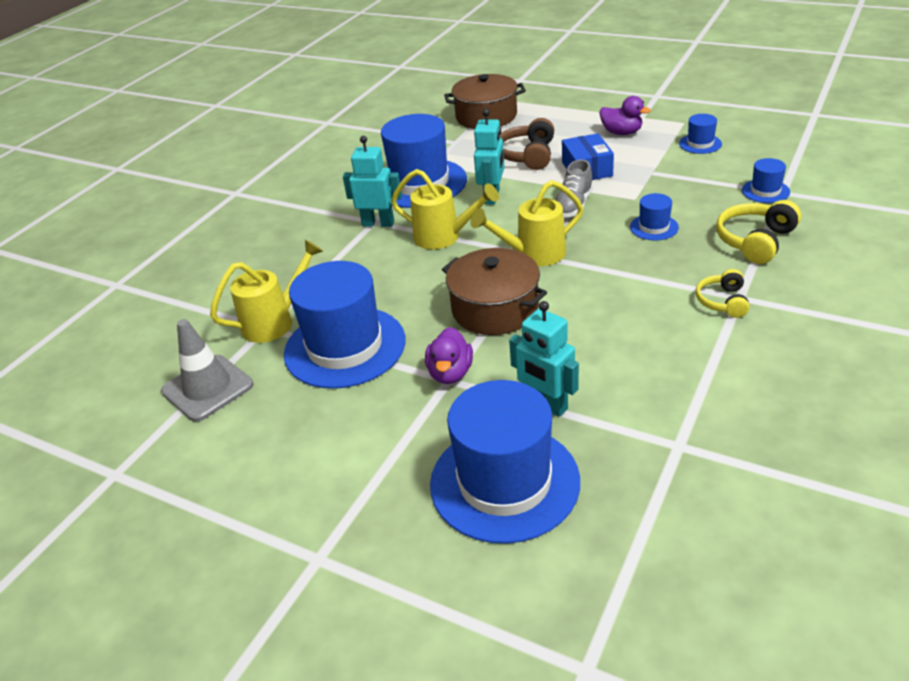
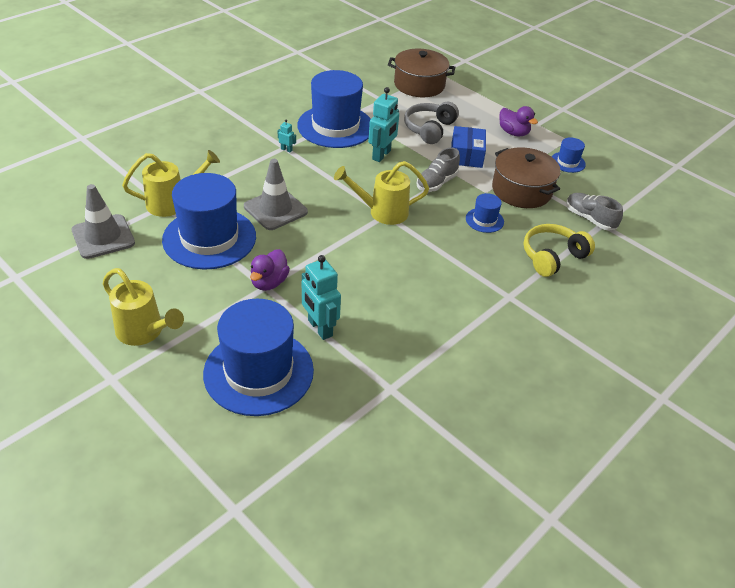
camera: 10 degrees right, 5 degrees up
(378, 223) = (286, 150): turquoise robot -> turquoise robot, size x0.46
(406, 290) = (275, 209): none -> grey traffic cone
(444, 237) = (326, 176): yellow watering can -> yellow watering can (144, 332)
(495, 309) = (328, 245): brown pot -> brown pot (521, 190)
(527, 155) = (429, 129): brown headphones -> grey headphones
(723, 301) = (494, 296): yellow headphones -> none
(765, 191) = (589, 219): blue hat -> grey shoe

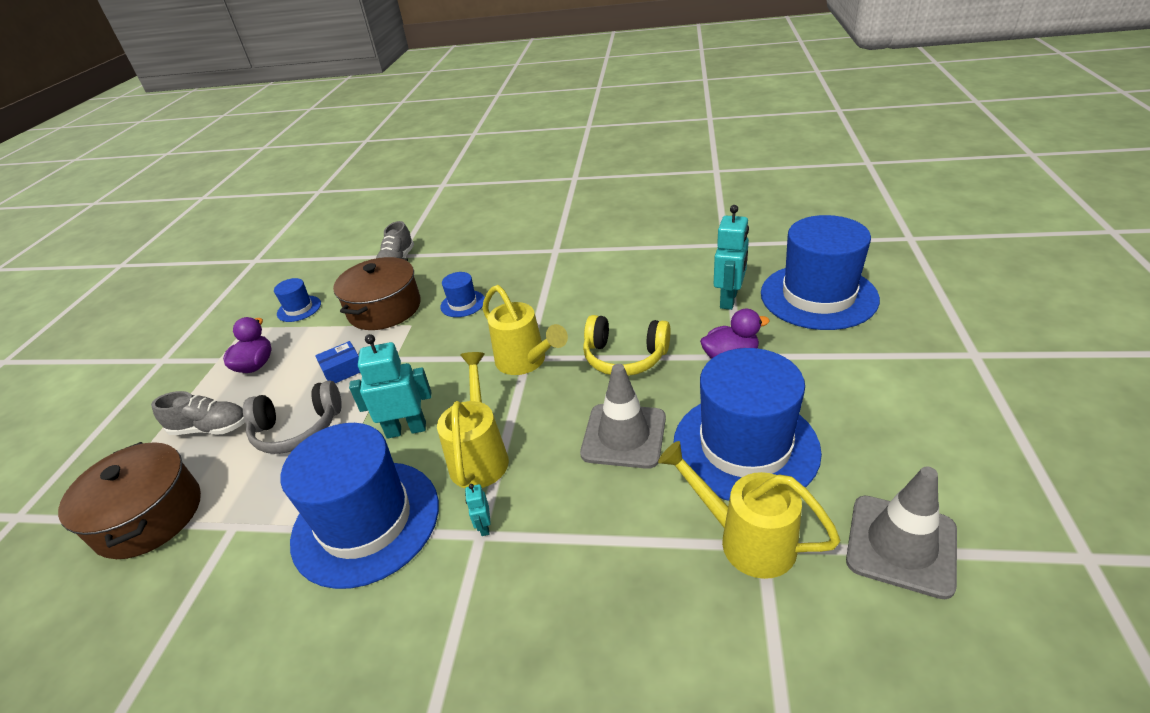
camera: 120 degrees left, 5 degrees down
(144, 332) = (912, 379): yellow watering can -> yellow watering can (480, 456)
(436, 182) = (425, 360): grey shoe -> grey shoe (211, 428)
(466, 155) = (343, 370): blue box -> blue box, size x0.66
(552, 257) = (477, 255): yellow headphones -> yellow headphones (625, 357)

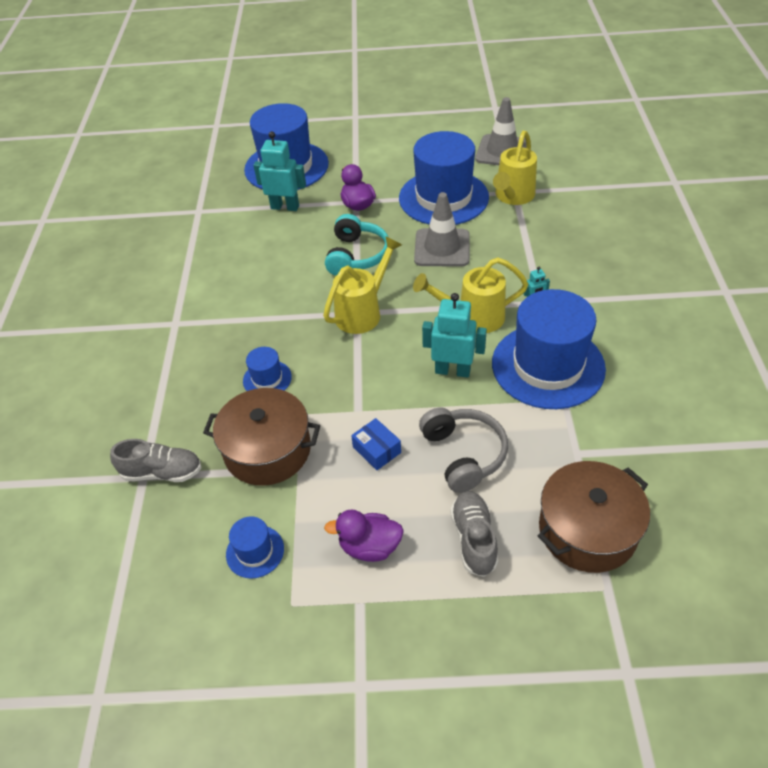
camera: 100 degrees left, 10 degrees up
(406, 429) = (452, 370): turquoise robot -> turquoise robot turned 120 degrees clockwise
(625, 357) = (356, 256): yellow headphones -> turquoise headphones

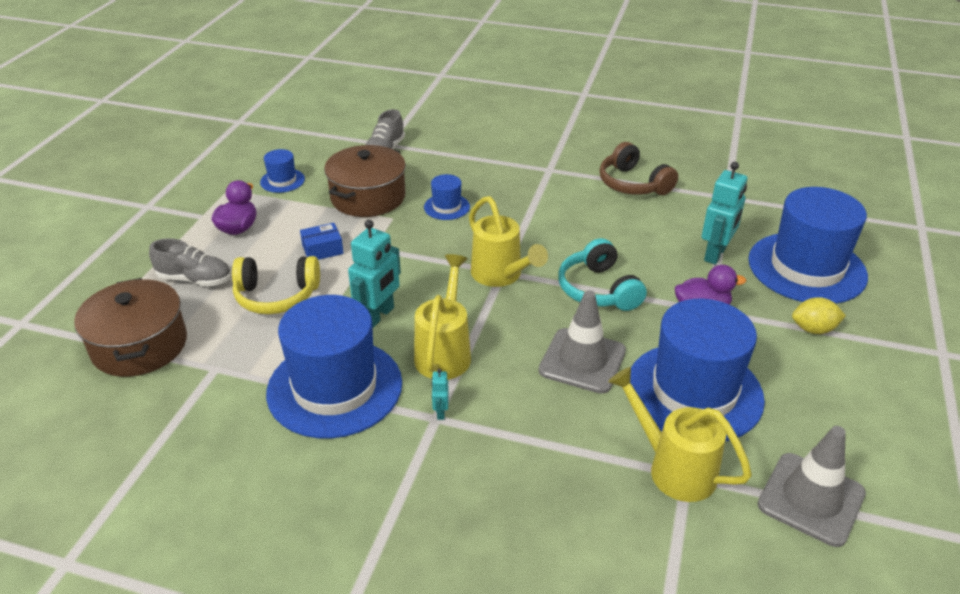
camera: 105 degrees right, 10 degrees down
(190, 264) = (633, 184): none -> brown headphones
(355, 160) = (813, 329): none -> yellow lemon
(356, 256) = (598, 290): turquoise headphones -> turquoise headphones turned 45 degrees clockwise
(463, 454) = (277, 296): grey headphones -> yellow headphones

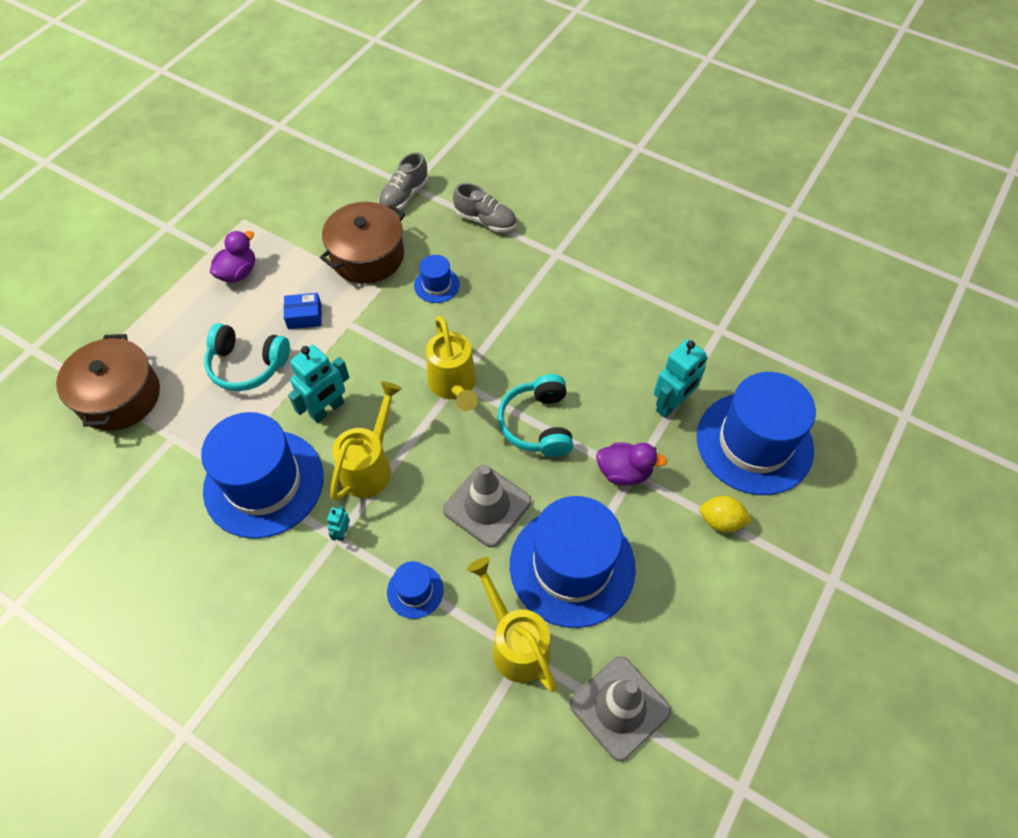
camera: 15 degrees right, 20 degrees up
(195, 279) = (184, 329): grey shoe -> grey shoe (485, 221)
(277, 296) = (247, 365): yellow headphones -> turquoise headphones
(282, 180) = (295, 217): blue hat -> blue hat (415, 591)
(633, 184) = (632, 291): brown headphones -> none

